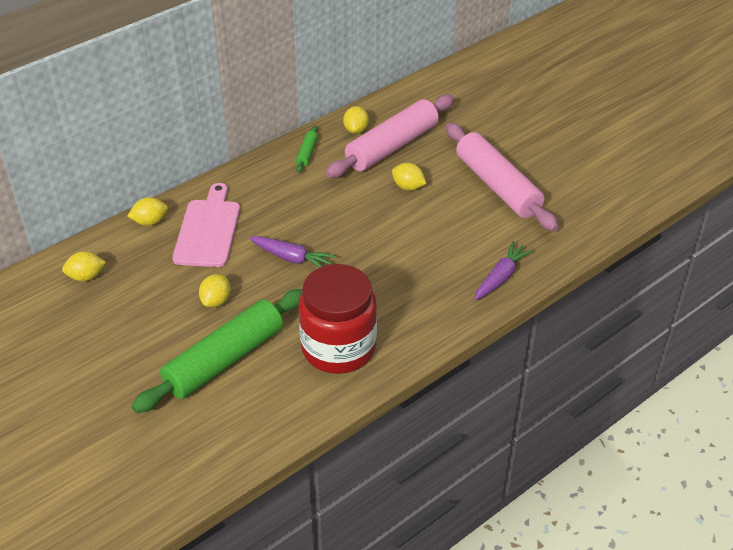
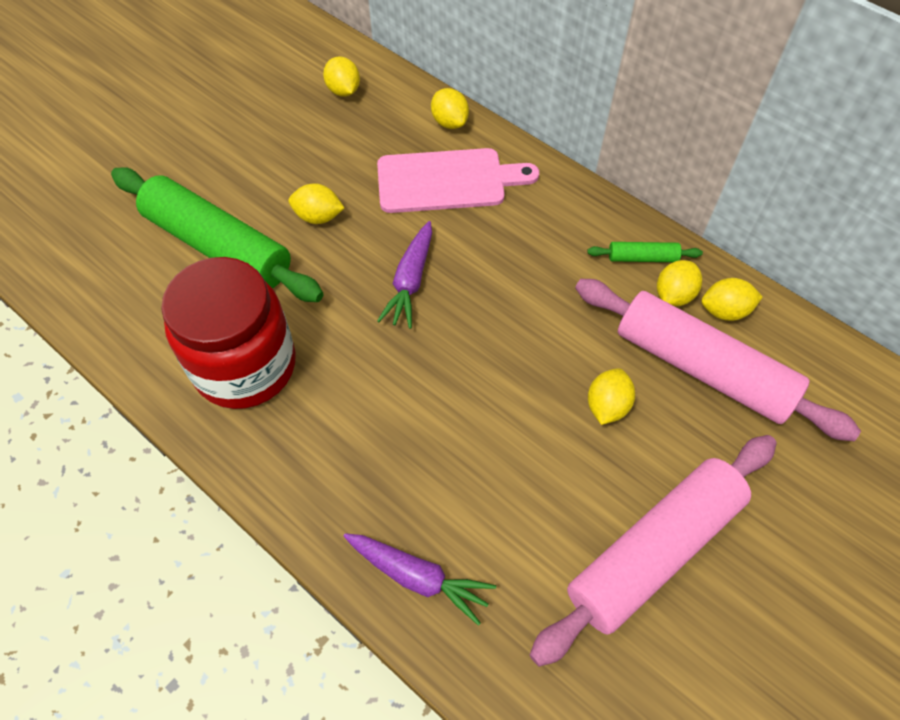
camera: 80 degrees right, 15 degrees up
(339, 146) = (673, 295): none -> yellow lemon

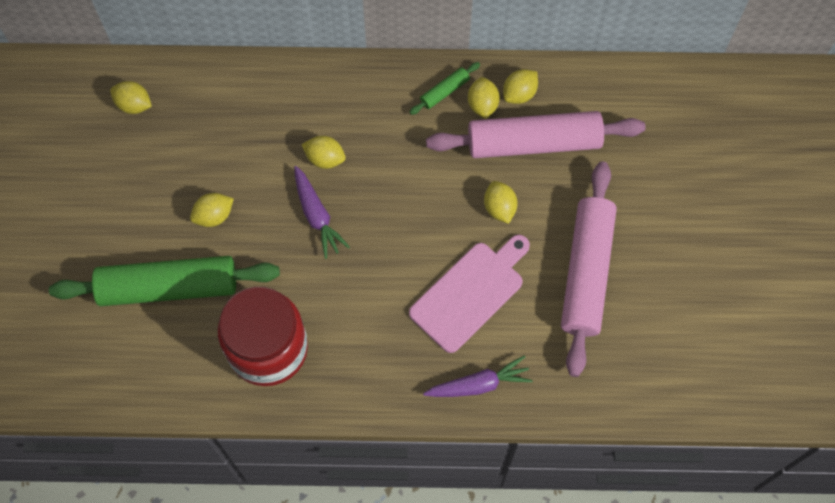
camera: 40 degrees left, 10 degrees up
(447, 181) = (275, 125): pink cutting board -> pink cutting board (470, 293)
(449, 122) = (234, 76): yellow lemon -> yellow lemon (325, 158)

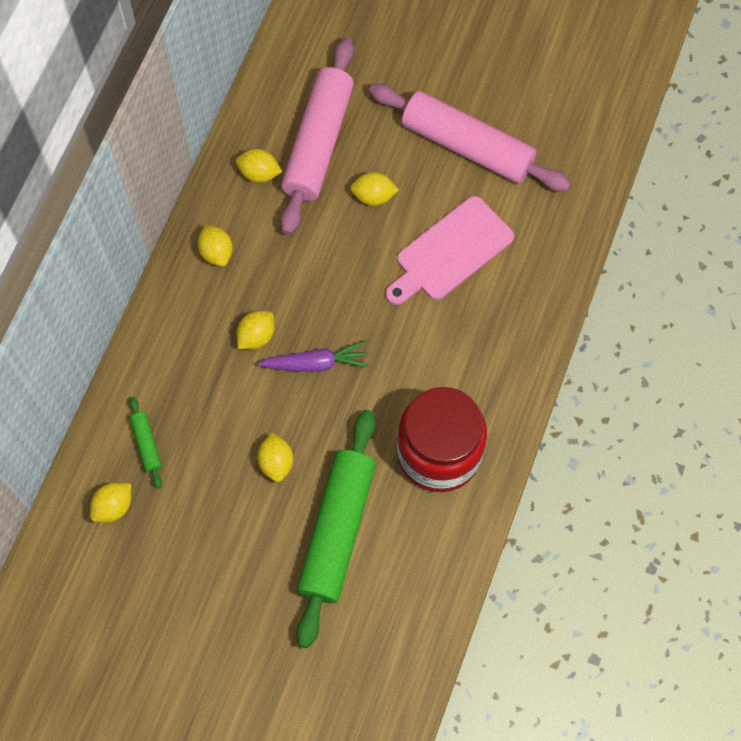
camera: 70 degrees left, 0 degrees up
(444, 91) = (230, 202): green rolling pin -> green rolling pin (146, 444)
(470, 293) = (450, 252): pink cutting board -> pink cutting board turned 105 degrees counterclockwise
(479, 384) = (542, 275): purple carrot -> none
(519, 93) = (261, 137): yellow lemon -> yellow lemon (216, 252)

